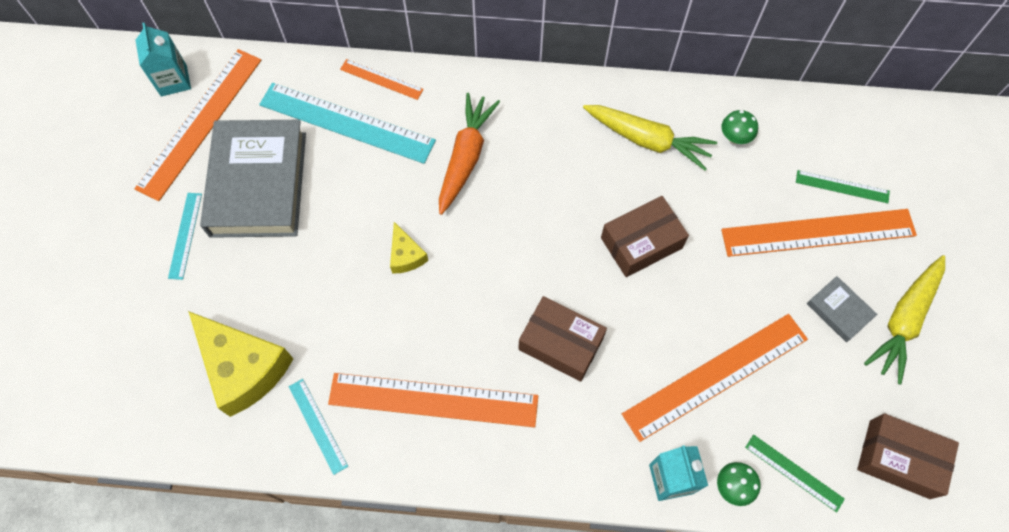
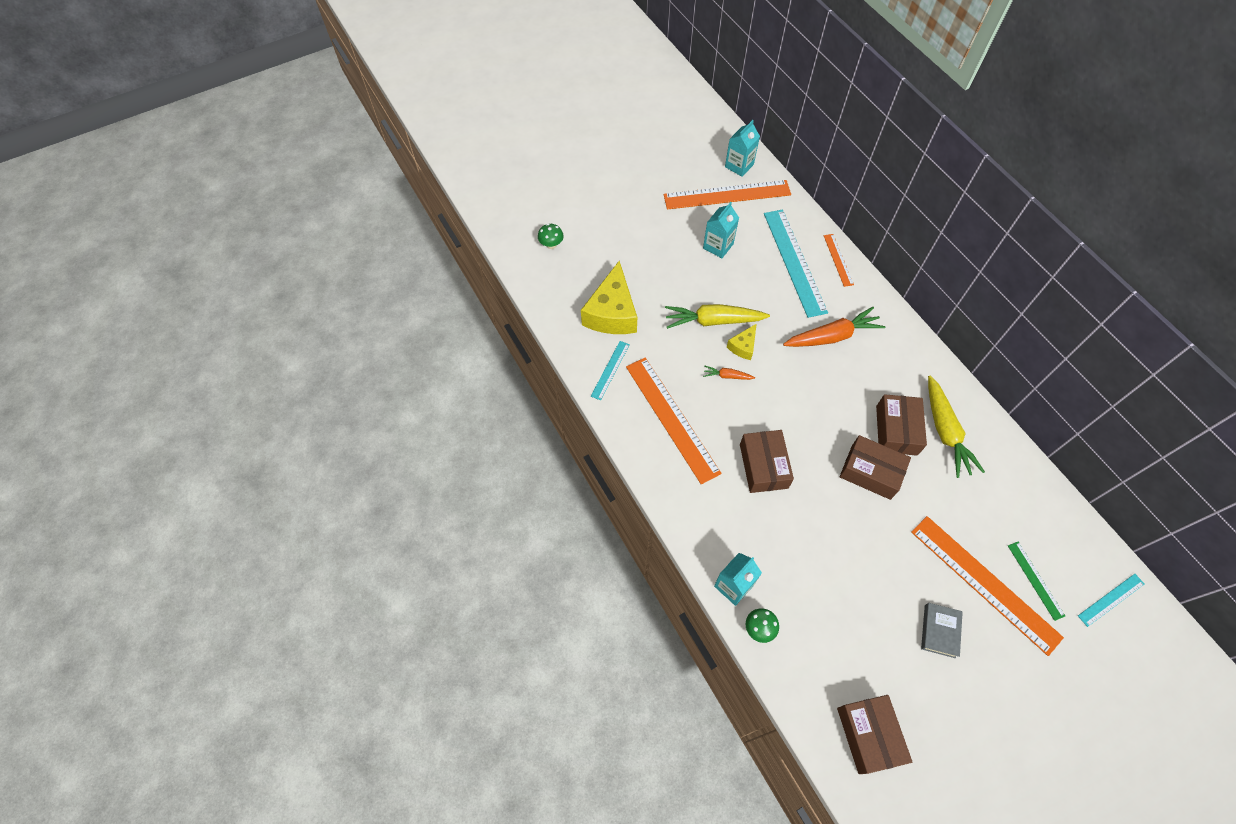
camera: 55 degrees right, 5 degrees down
(185, 235) = (659, 234): turquoise ruler -> turquoise ruler (1111, 599)
(258, 184) = (718, 246): grey book -> turquoise carton
(428, 299) = (727, 376): none -> orange carrot
(614, 182) = (896, 430): none -> brown box
(715, 376) = (822, 574): orange ruler -> none
(735, 137) = (1001, 485): green mushroom -> green mushroom (551, 245)
(794, 472) = (800, 664): green ruler -> none
(904, 320) = (974, 683): yellow carrot -> yellow carrot (714, 321)

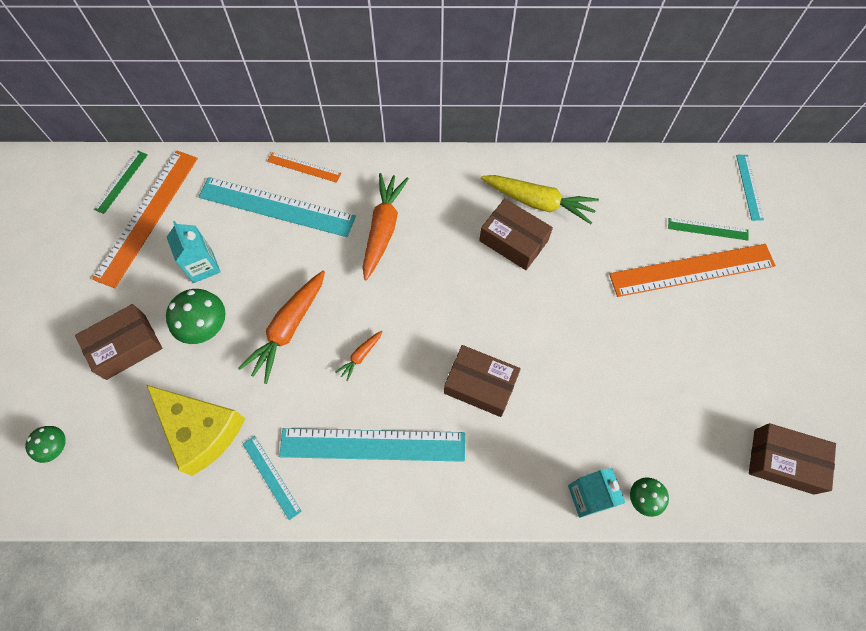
camera: 60 degrees left, 5 degrees up
(672, 418) = (372, 444): orange ruler -> turquoise ruler
(679, 274) = (206, 327): none -> green mushroom
(714, 321) = (288, 328): yellow carrot -> orange carrot
(739, 166) = (121, 181): turquoise carton -> green ruler
(743, 346) = (338, 318): yellow cheese -> none
(870, 472) = (542, 291): brown box -> brown box (126, 346)
(939, 631) = (717, 336): grey book -> none

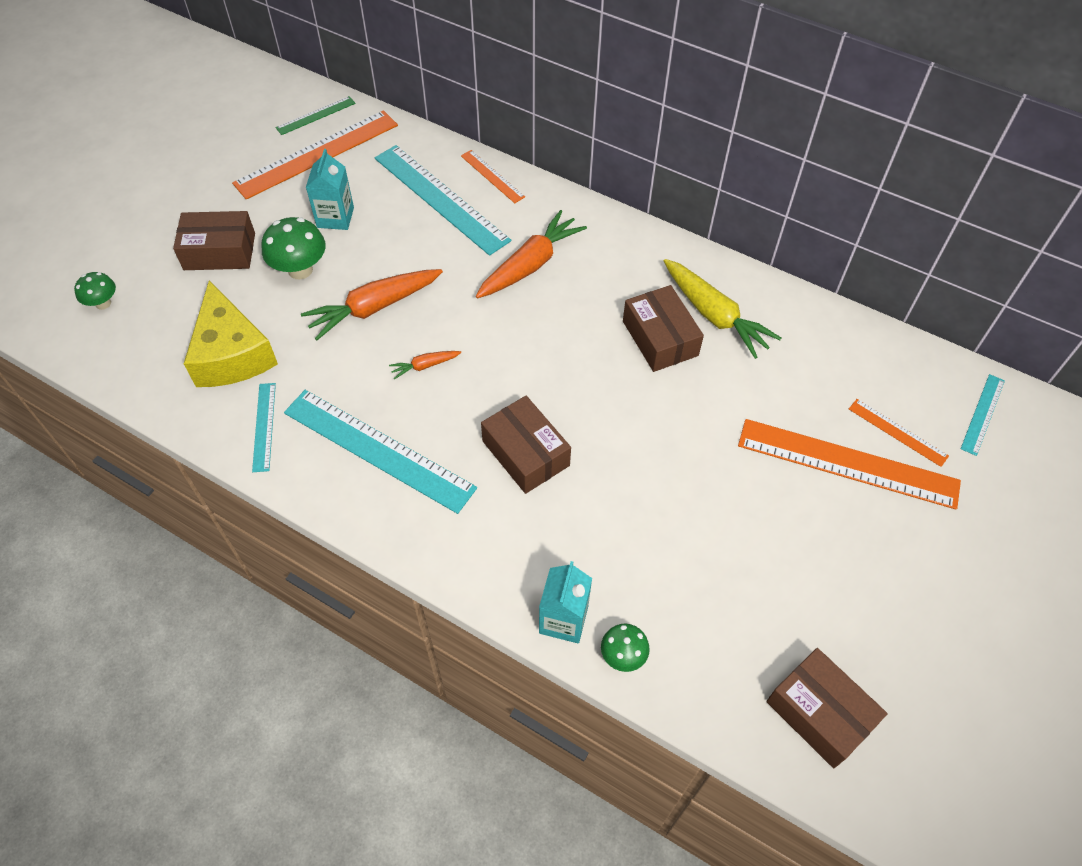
camera: 30 degrees right, 10 degrees down
(708, 229) = (897, 432): green ruler -> orange ruler

